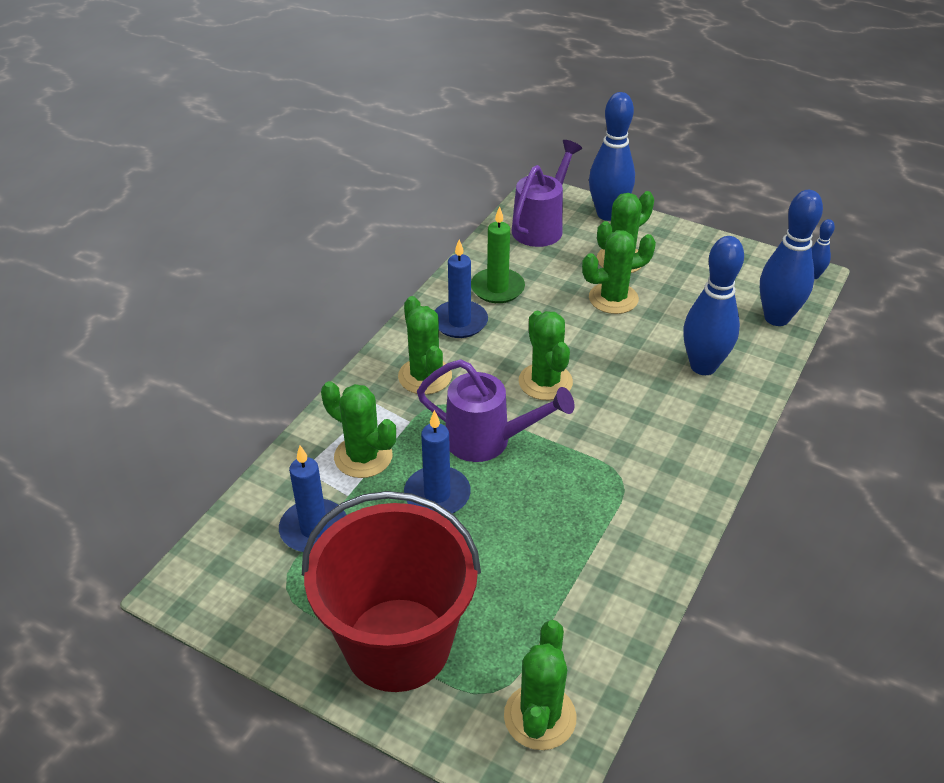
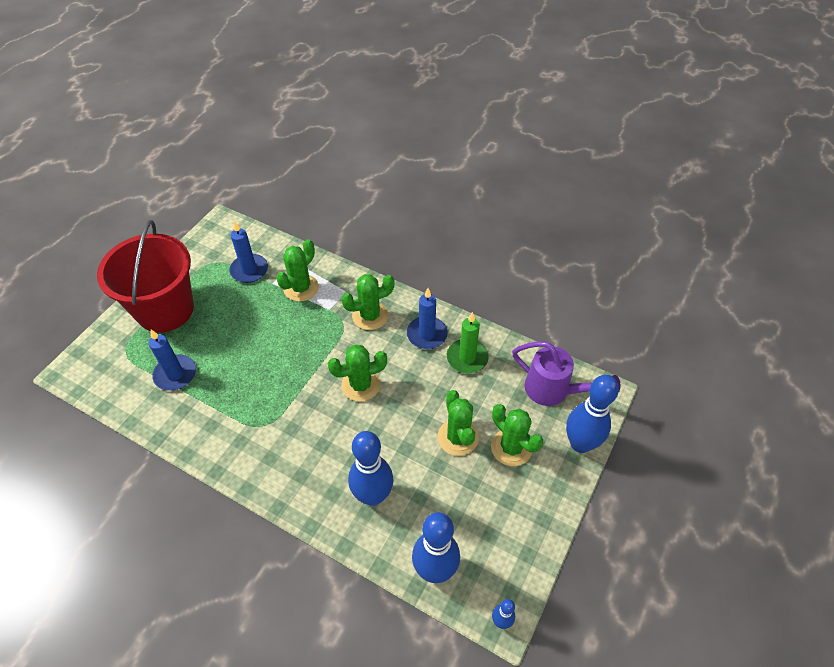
camera: 90 degrees right, 10 degrees up
(437, 494) = (265, 324): blue candle -> blue candle (175, 374)
(488, 441) = (307, 350): purple watering can -> none
(540, 717) = (104, 371): green cactus -> none

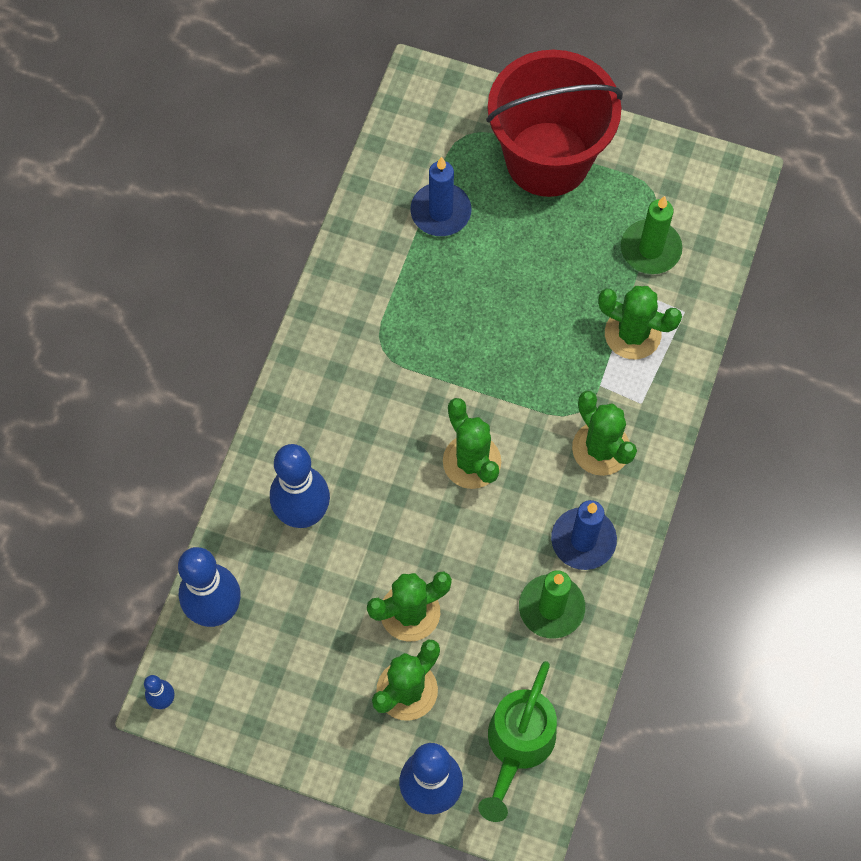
camera: 80 degrees right, 15 degrees up
(249, 270) = (650, 249): blue candle -> green candle
(553, 390) = (517, 746): purple watering can -> green watering can

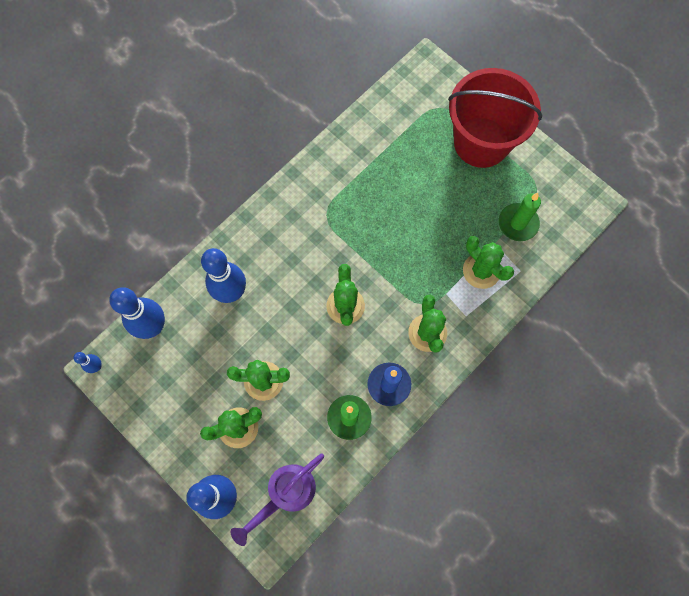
camera: 25 degrees right, 5 degrees up
(440, 212) = (401, 147): blue candle -> none
(517, 746) = (286, 494): green watering can -> purple watering can

